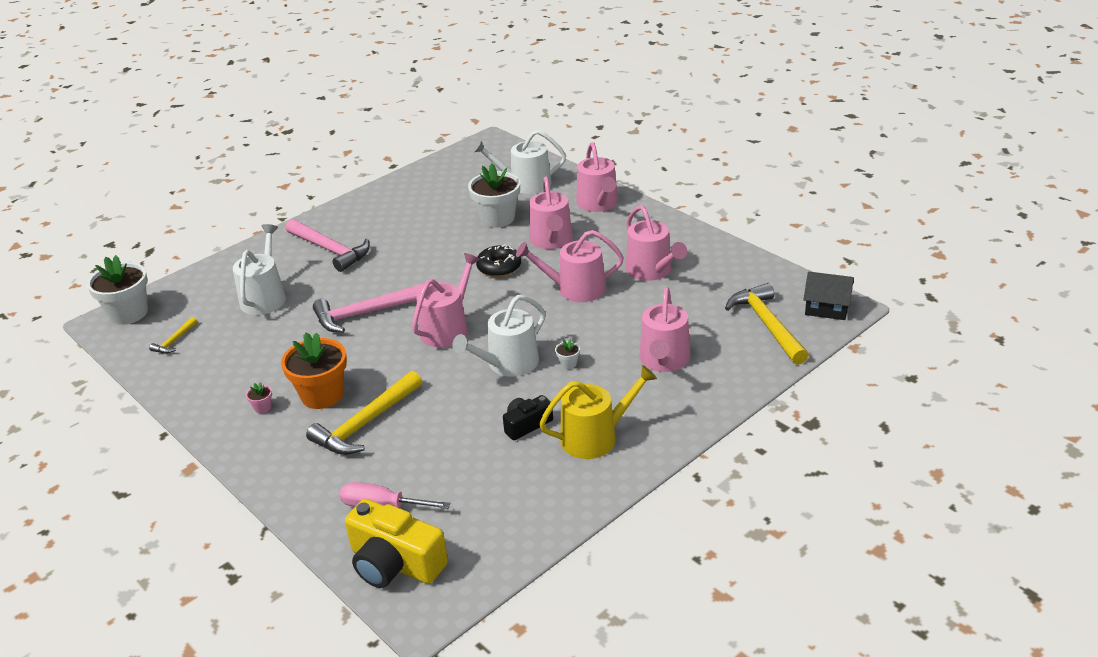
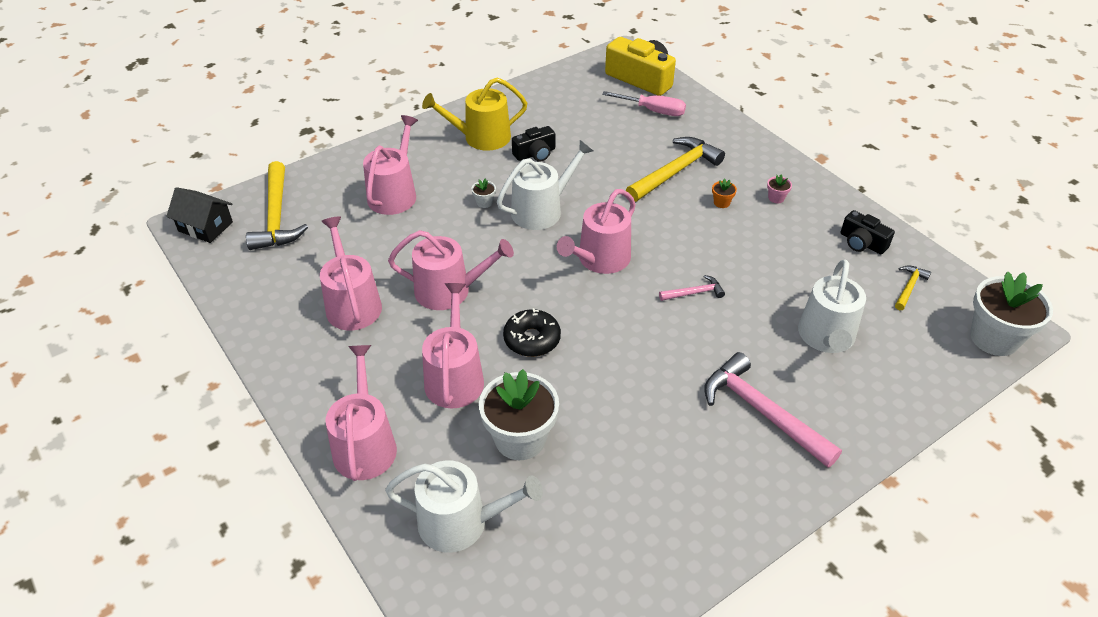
camera: 175 degrees left, 10 degrees up
(195, 373) = (862, 243): none -> black camera
(322, 395) = (721, 203): orange flower pot -> orange flower pot, size x0.40
(365, 313) = (694, 293): pink hammer -> pink hammer, size x0.49

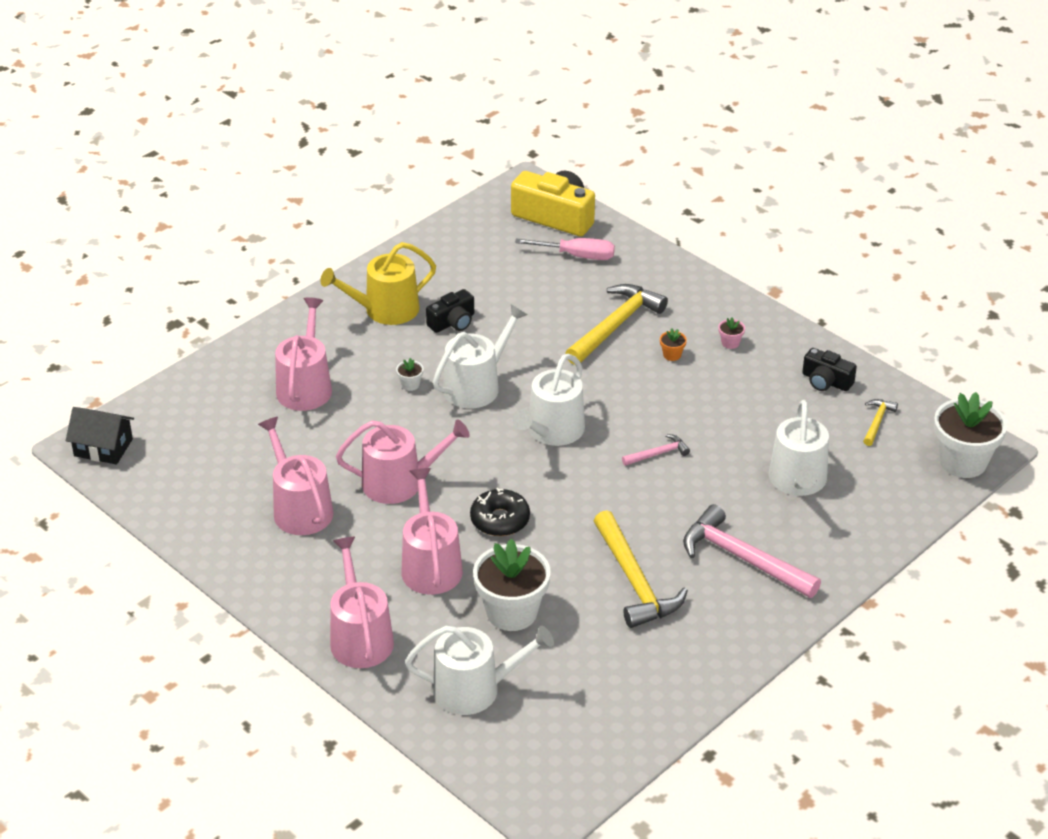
camera: 10 degrees left, 5 degrees down
(276, 217) = (180, 427): yellow hammer -> yellow hammer (634, 581)
(600, 259) = (552, 431): pink watering can -> white watering can

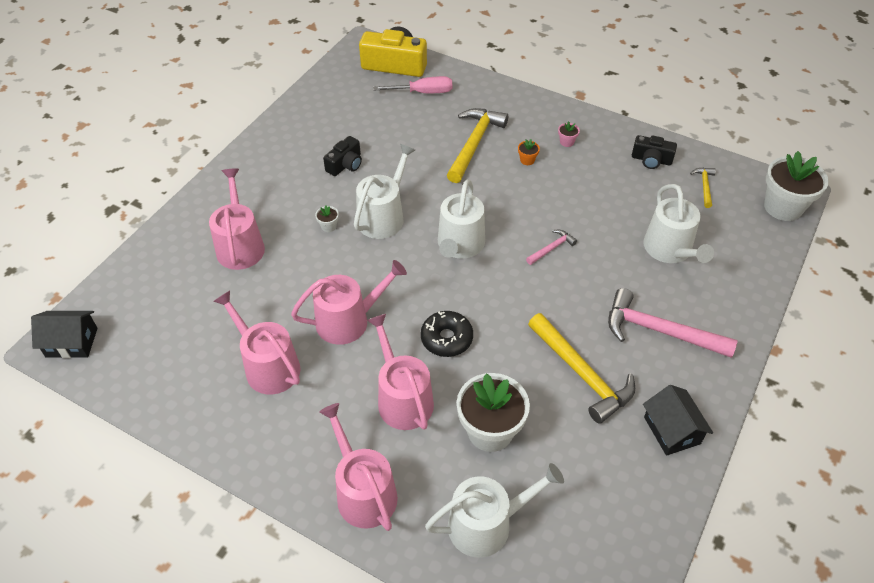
camera: 15 degrees left, 10 degrees up
(385, 310) = (287, 164): yellow watering can -> none
(708, 651) = (671, 430): none -> black house

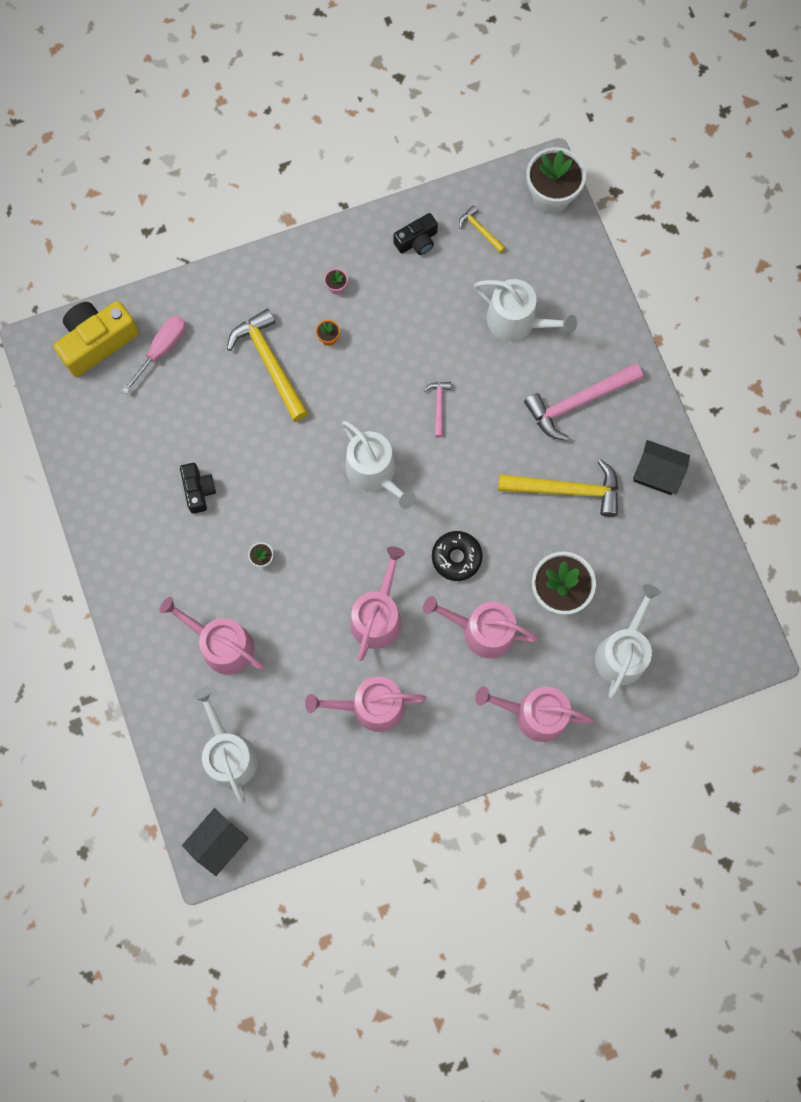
camera: 50 degrees left, 25 degrees up
(383, 216) = (290, 506): white watering can -> white watering can (229, 753)

